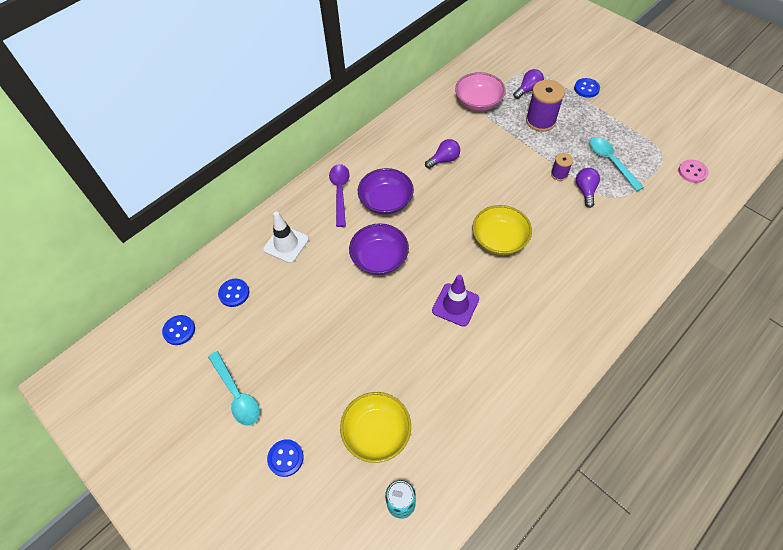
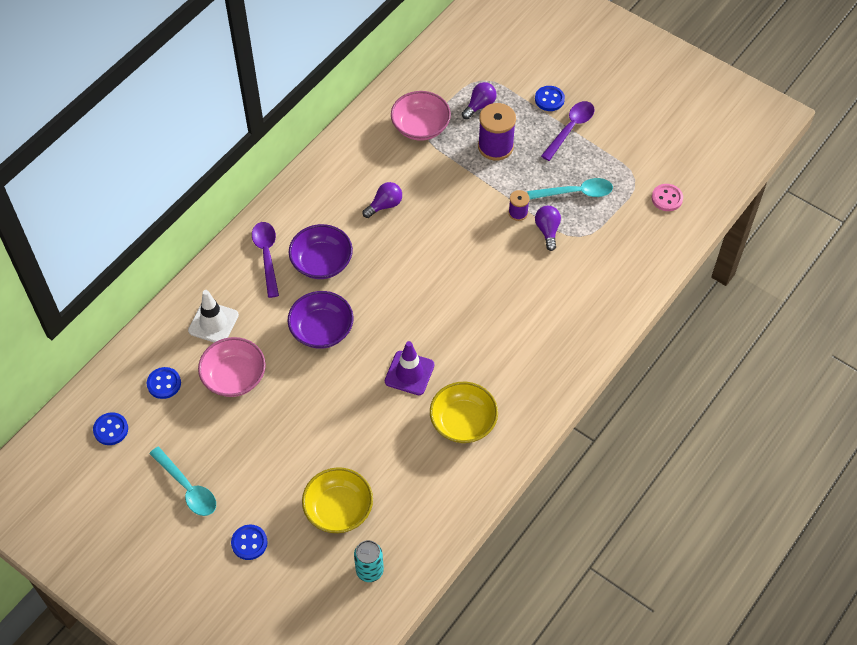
camera: 10 degrees left, 0 degrees up
(296, 293) = (234, 377): none -> pink bowl
(499, 239) = (453, 296): yellow bowl -> yellow bowl (463, 422)
(605, 111) = (570, 128): none -> purple spoon
(610, 161) = (576, 193): turquoise spoon -> turquoise spoon turned 120 degrees clockwise

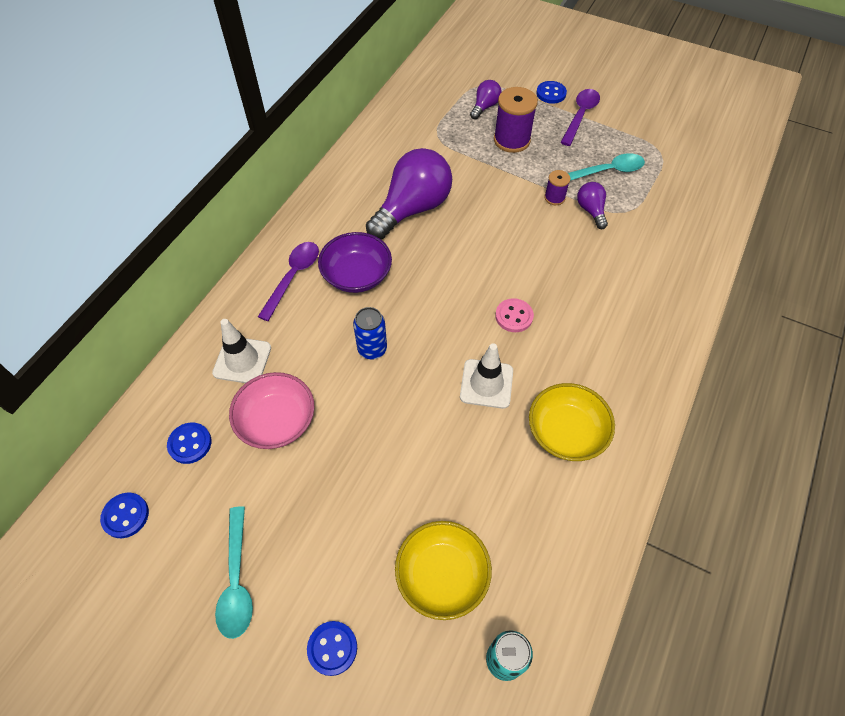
camera: 10 degrees left, 0 degrees up
(188, 488) = (237, 581): turquoise spoon -> turquoise spoon turned 45 degrees clockwise
(266, 255) = (293, 277): purple spoon -> purple spoon turned 45 degrees clockwise
(321, 330) = (372, 349): purple bowl -> blue can
(384, 205) = (412, 209): purple light bulb -> purple light bulb, size x2.11
(409, 373) = (486, 384): purple traffic cone -> white traffic cone
(420, 127) = (431, 132): pink bowl -> none
(667, 198) = (699, 165): pink button -> pink button (514, 316)

